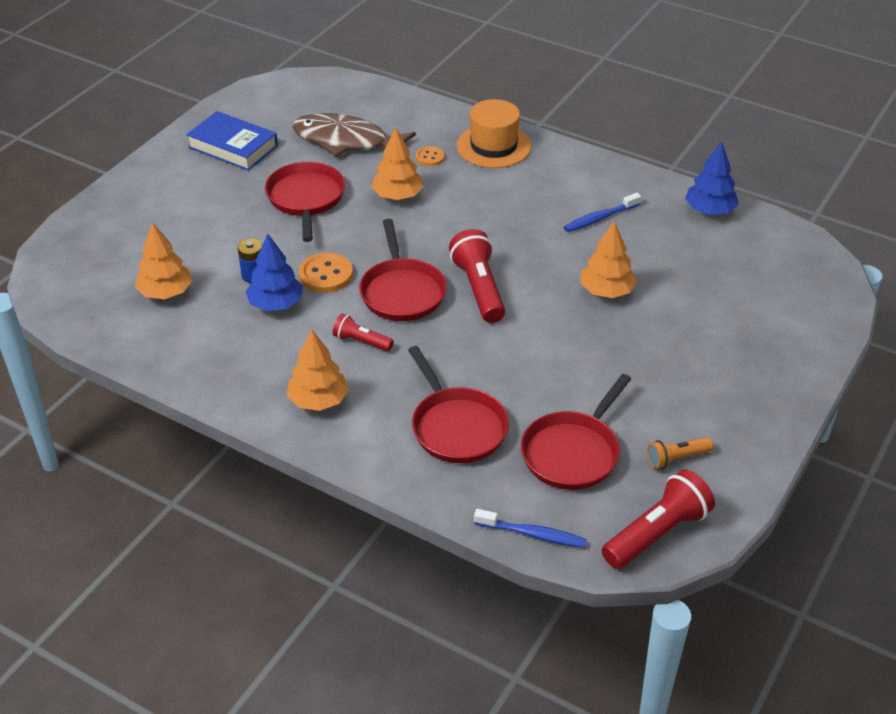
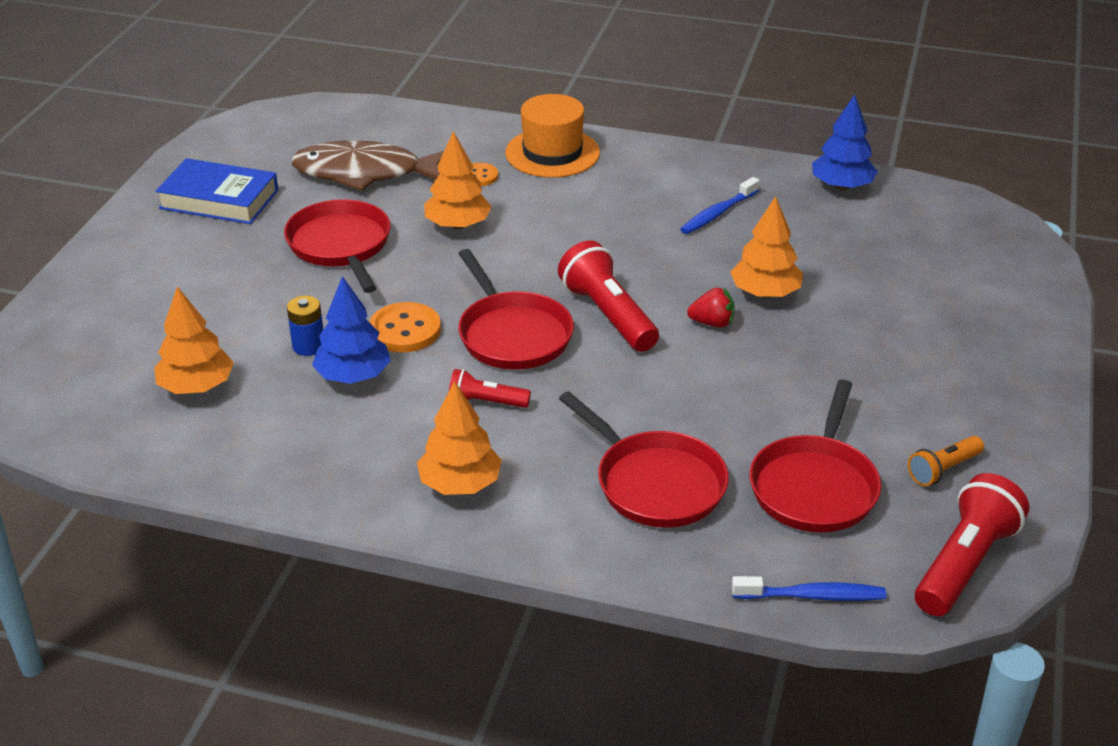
camera: 15 degrees left, 5 degrees down
(554, 309) = (712, 323): none -> red strawberry

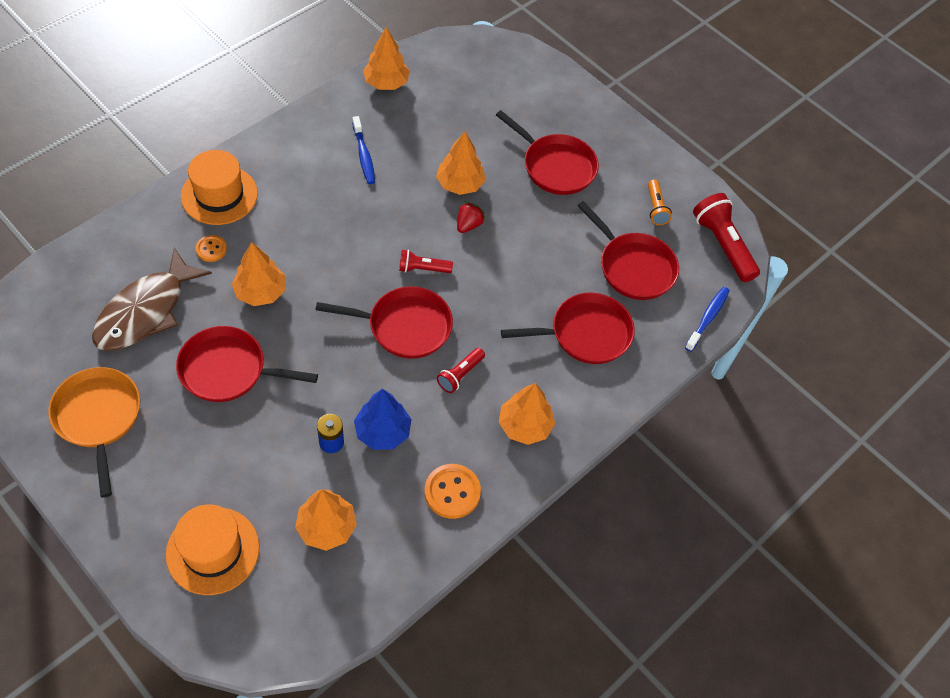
camera: 65 degrees left, 20 degrees up
(116, 325) = (213, 550): none -> orange hat
(219, 199) = (98, 418): blue book -> orange pan
(405, 330) = (356, 380): orange button -> orange button (452, 492)
(608, 315) = (423, 269): red flashlight -> red flashlight, size x0.56
(841, 186) = (386, 83): blue tree -> orange tree
(893, 354) = (555, 166): none -> red pan

